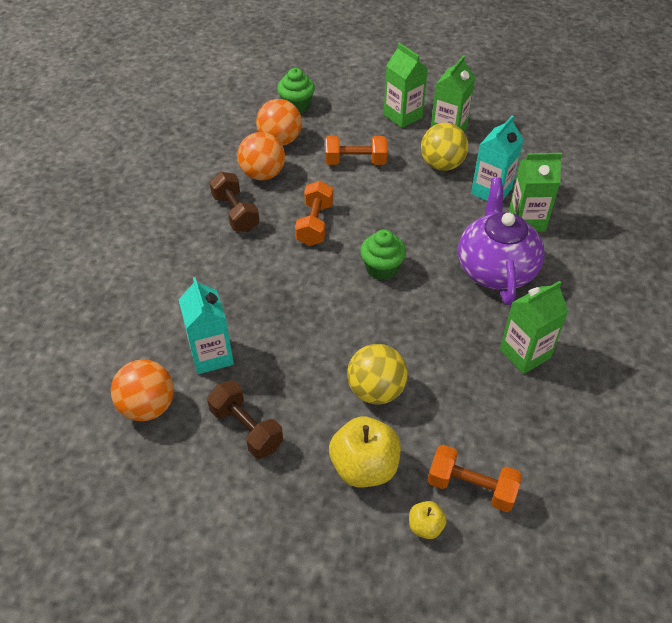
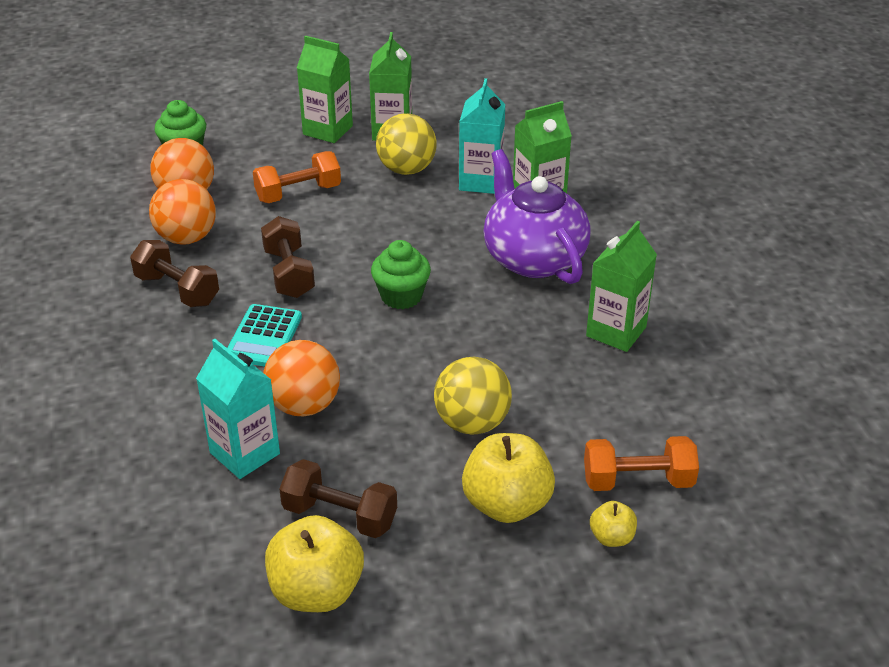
camera: 25 degrees left, 10 degrees down
(148, 406) = (195, 536): orange ball -> orange ball (304, 405)
(200, 481) = (316, 591): none -> yellow apple
(271, 269) = (264, 337): none -> turquoise calculator
(315, 224) = (289, 273): orange dumbbell -> brown dumbbell

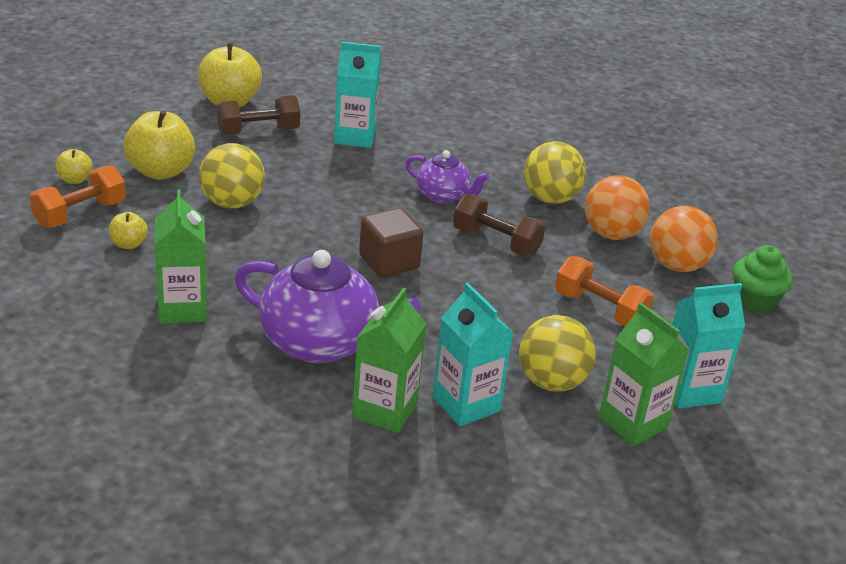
camera: 135 degrees right, 5 degrees down
(177, 290) = (550, 198): brown dumbbell -> yellow ball
(264, 337) = (443, 195): turquoise calculator -> purple teapot
(298, 193) = (600, 309): orange dumbbell -> orange dumbbell turned 75 degrees counterclockwise
(304, 405) = (356, 170): orange ball -> none
(328, 130) = (690, 390): green carton -> turquoise carton
(401, 296) = (389, 262): green cupcake -> brown cube
(614, 419) = (128, 244): none -> yellow apple

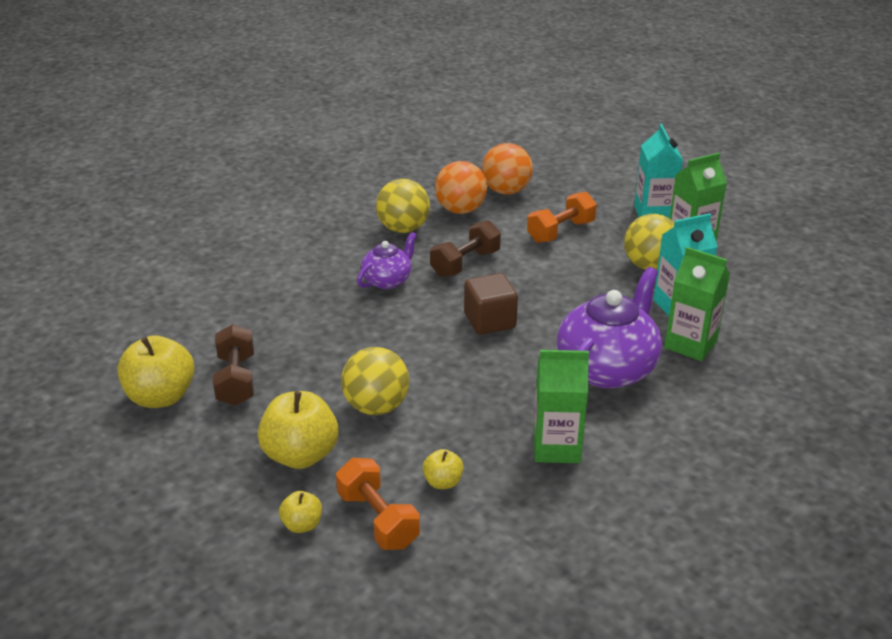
camera: 75 degrees left, 0 degrees up
(355, 137) = (267, 318): turquoise carton -> none
(754, 302) = (553, 171): green cupcake -> none

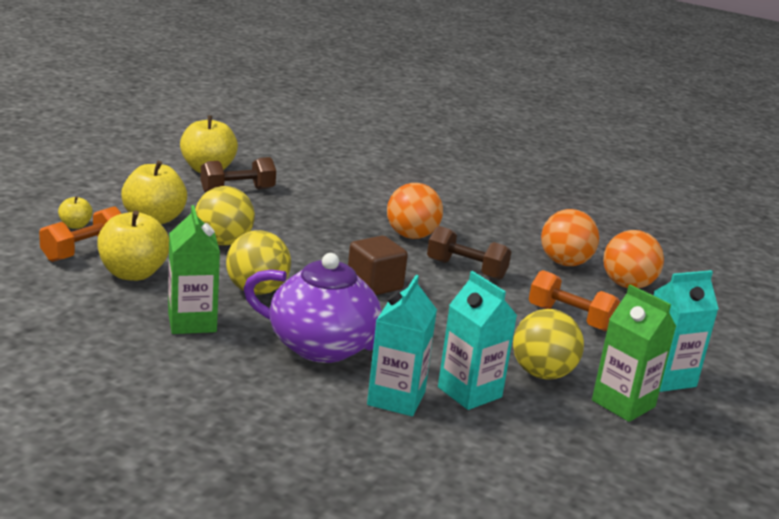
camera: 70 degrees right, 10 degrees down
(387, 280) = (411, 236): purple teapot -> orange ball
(403, 229) = (505, 238): yellow ball -> yellow ball (257, 291)
(443, 482) = (133, 273): yellow apple -> yellow apple, size x1.99
(690, 344) = (396, 398): green carton -> turquoise carton

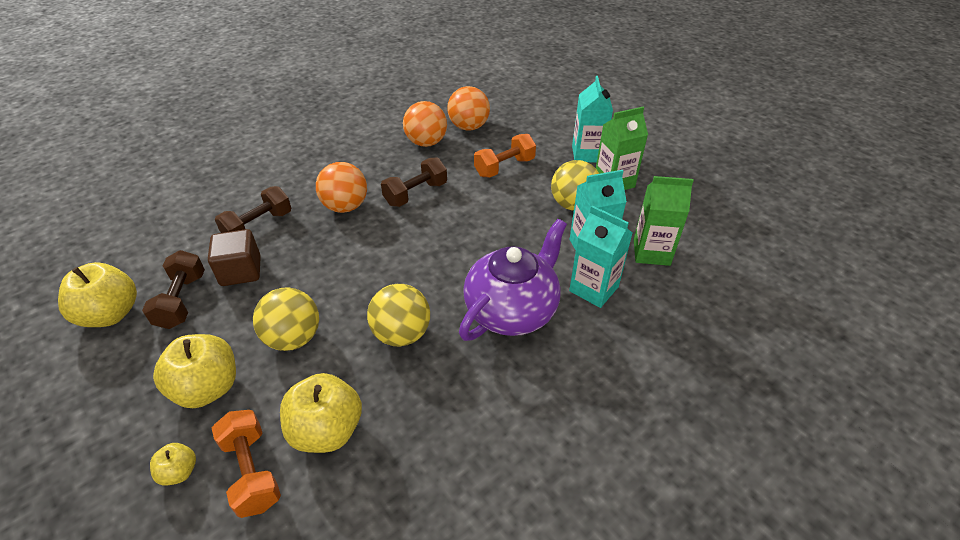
camera: 65 degrees left, 20 degrees up
(192, 322) = (444, 397): green carton -> green carton (651, 252)
(349, 202) = (258, 226): none -> brown dumbbell
(374, 285) = (420, 253): brown cube -> brown cube (241, 271)

